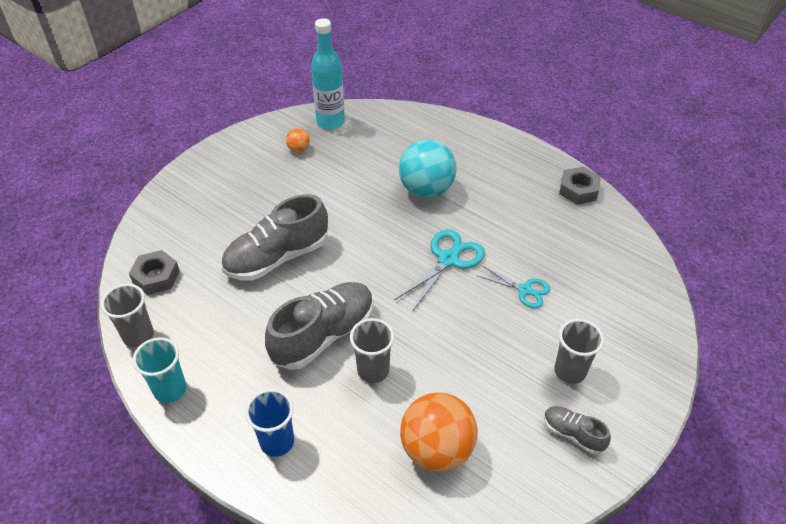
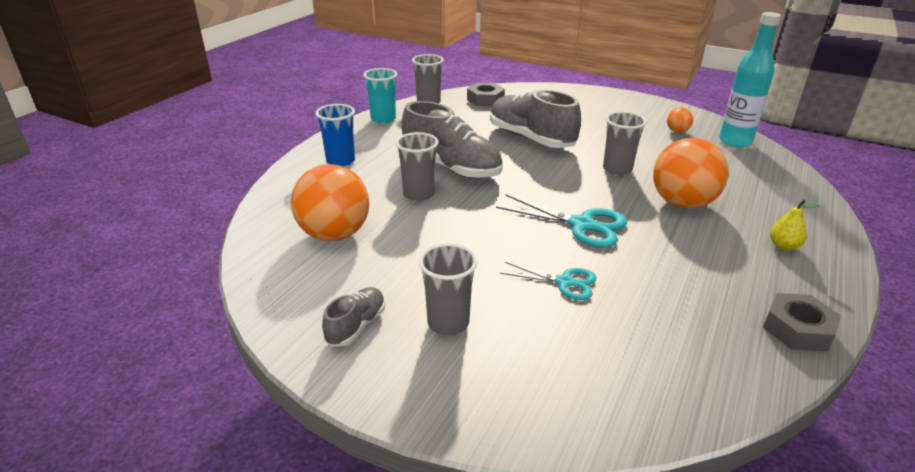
camera: 80 degrees right, 15 degrees down
(361, 211) = (617, 169): none -> grey cup
(426, 189) = (682, 203): turquoise ball -> orange ball
(492, 159) = (783, 246): none -> yellow pear
(524, 290) = (564, 282): turquoise scissors -> turquoise scissors turned 90 degrees counterclockwise

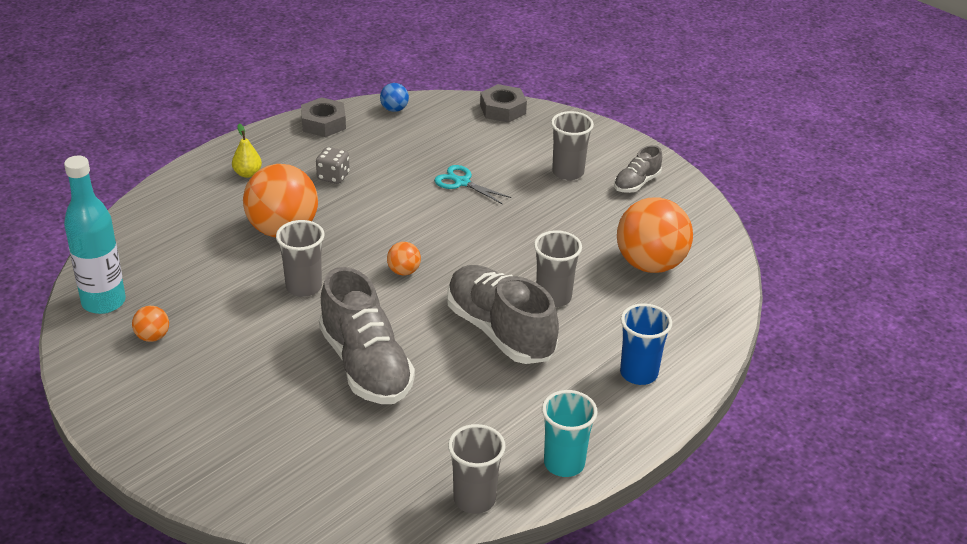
camera: 165 degrees left, 5 degrees up
(485, 100) = (371, 486): grey nut -> grey nut (502, 109)
(552, 191) = (404, 271): none -> orange ball
(581, 225) = (405, 228): turquoise scissors -> none
(701, 260) = (333, 176): none -> grey dice
(742, 378) = (394, 109): none -> blue ball

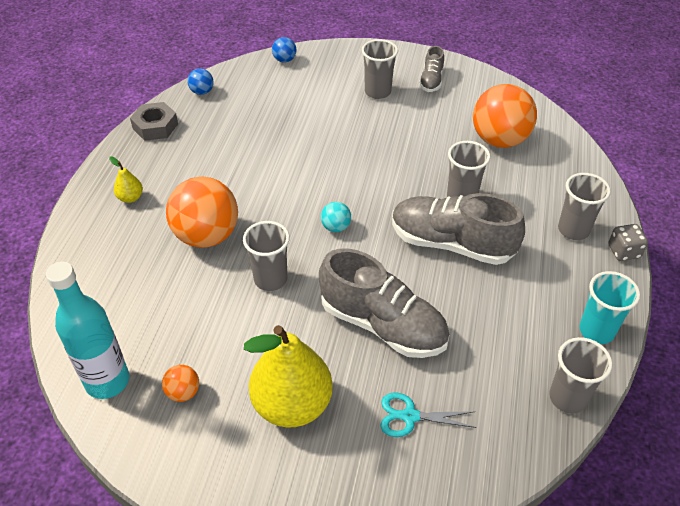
camera: 30 degrees left, 10 degrees up
(229, 386) = (292, 404): none -> yellow pear
(333, 176) = (205, 169): grey dice -> grey dice (623, 251)
(404, 271) = (336, 227): orange ball -> turquoise ball
(462, 182) = (310, 132): turquoise scissors -> turquoise scissors (410, 416)
(502, 109) = (284, 60): grey nut -> blue ball
(638, 373) = (573, 230): blue cup -> grey cup

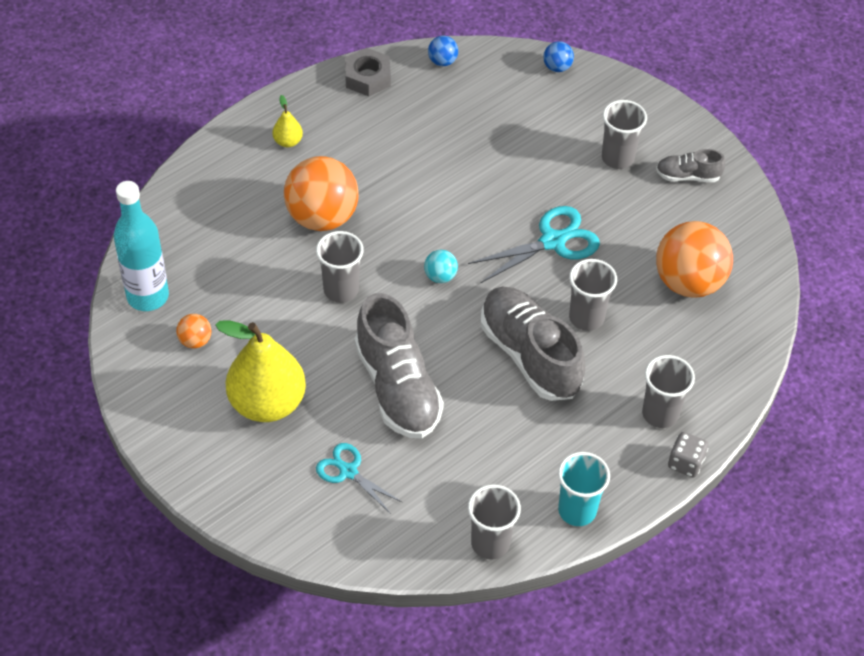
camera: 35 degrees right, 5 degrees up
(389, 162) = (552, 241): none -> turquoise scissors
(431, 81) = (687, 176): grey shoe -> grey shoe turned 45 degrees clockwise

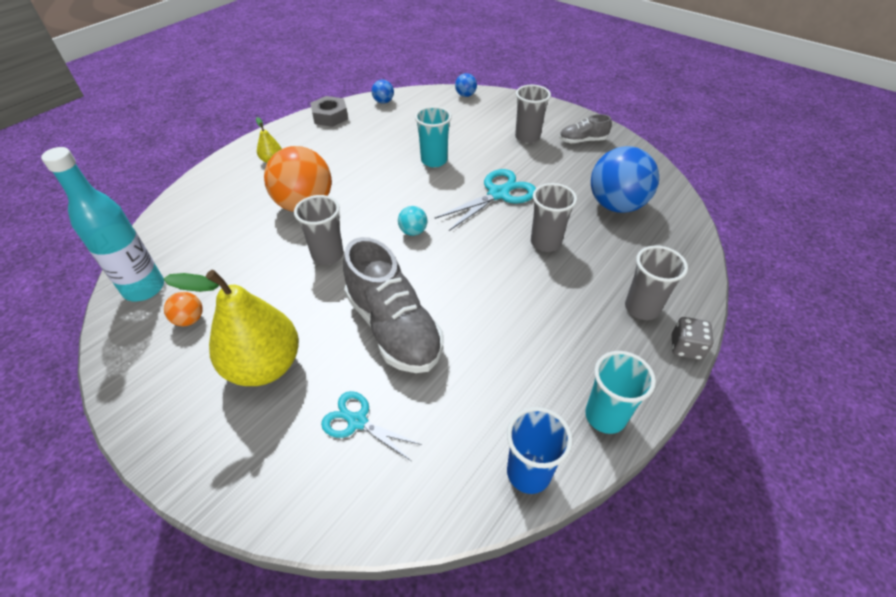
camera: 10 degrees left, 5 degrees down
(487, 176) = (434, 160): none -> turquoise cup
(490, 543) = (528, 473): grey cup -> blue cup
(530, 355) = (508, 279): grey shoe -> none
(688, 282) = (616, 205): orange ball -> blue ball

